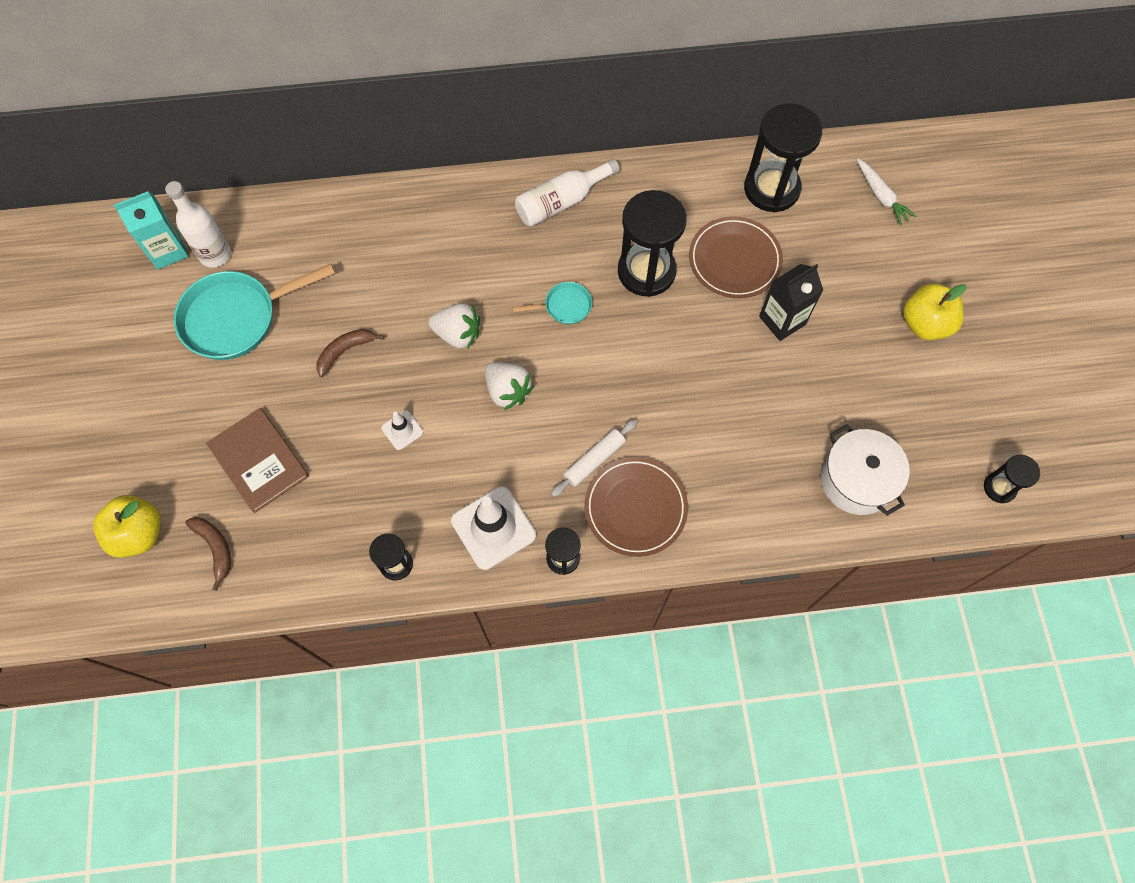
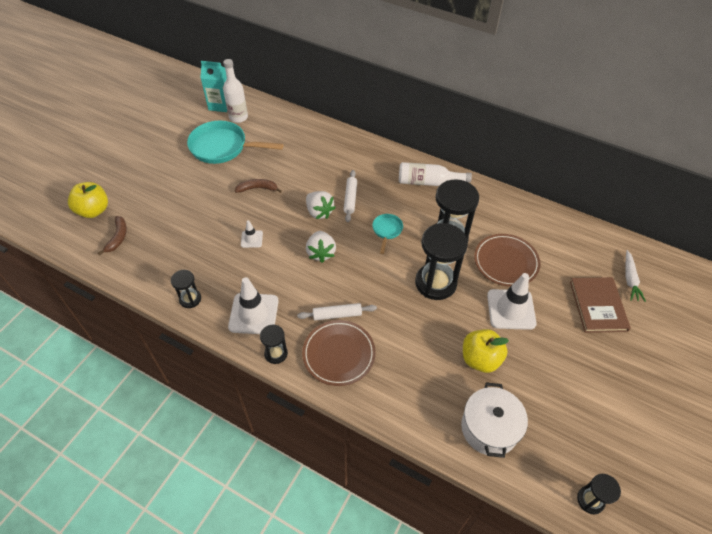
camera: 35 degrees right, 15 degrees down
(259, 461) = (173, 212): brown book -> brown book (598, 306)
(482, 289) = (350, 198): none -> white rolling pin
(564, 306) = (387, 230): turquoise pan -> turquoise pan turned 105 degrees counterclockwise
(771, 189) = (559, 238): black hourglass -> black hourglass (435, 283)
(782, 320) = (511, 309): black carton -> white traffic cone
(925, 324) = (608, 366): yellow apple -> yellow apple (480, 359)

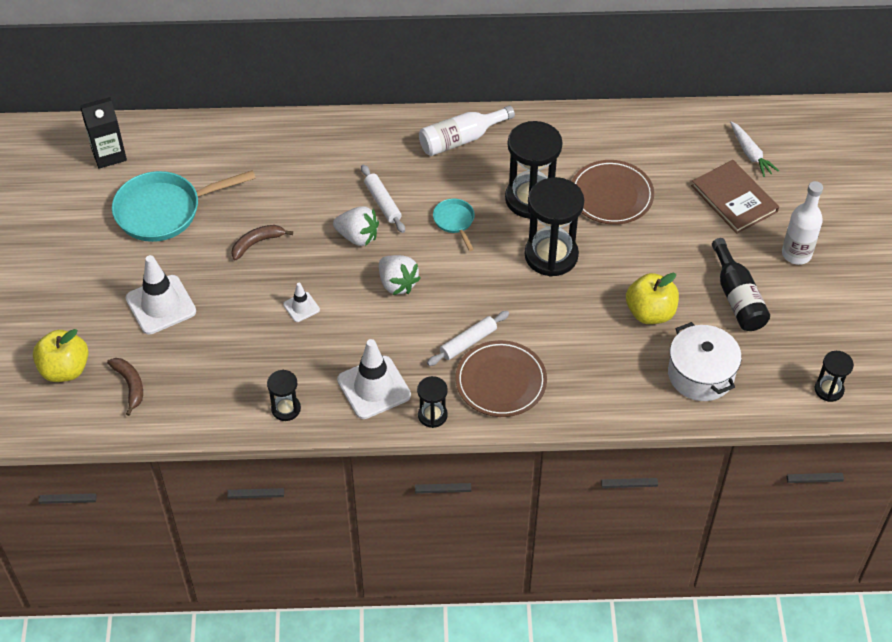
camera: 30 degrees left, 0 degrees up
(220, 105) = (109, 154): turquoise carton -> black carton
(238, 117) = (150, 160): white bottle -> white bottle (796, 254)
(511, 309) = (649, 245): white traffic cone -> white traffic cone (161, 305)
(556, 382) = (737, 297): none -> black bottle

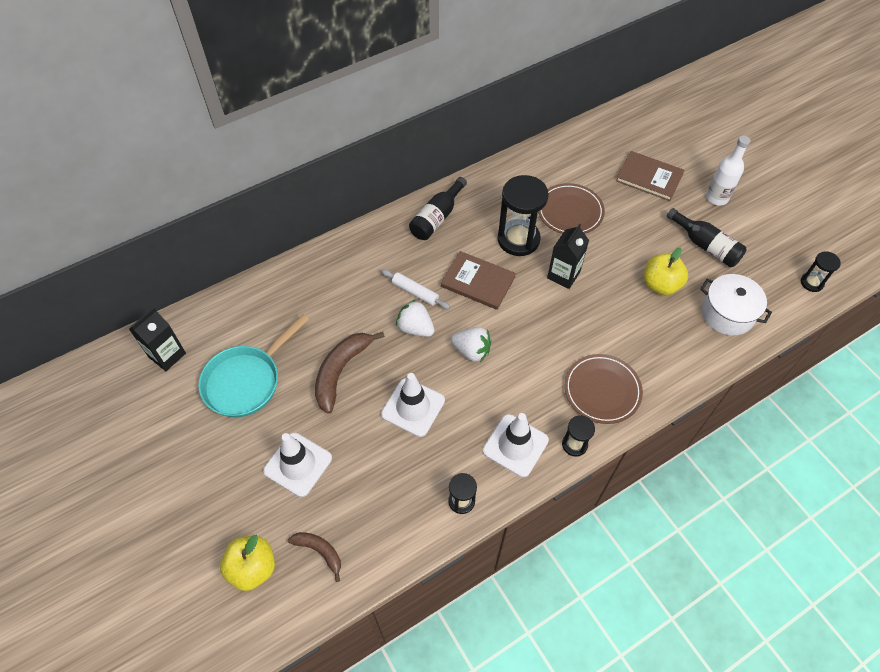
camera: 30 degrees left, 5 degrees up
(257, 243) = (341, 371): brown banana -> brown banana, size x1.74
(301, 307) = (413, 407): white traffic cone -> white traffic cone, size x1.98
(357, 236) = (415, 328): white strawberry -> white strawberry turned 135 degrees counterclockwise
(454, 221) = (478, 282): turquoise pan -> brown book
(461, 139) = (437, 217): white bottle -> black bottle
(468, 342) = (556, 371): white rolling pin -> none
(551, 255) = (563, 275): black hourglass -> black carton
(750, 154) = (635, 142): white carrot -> none

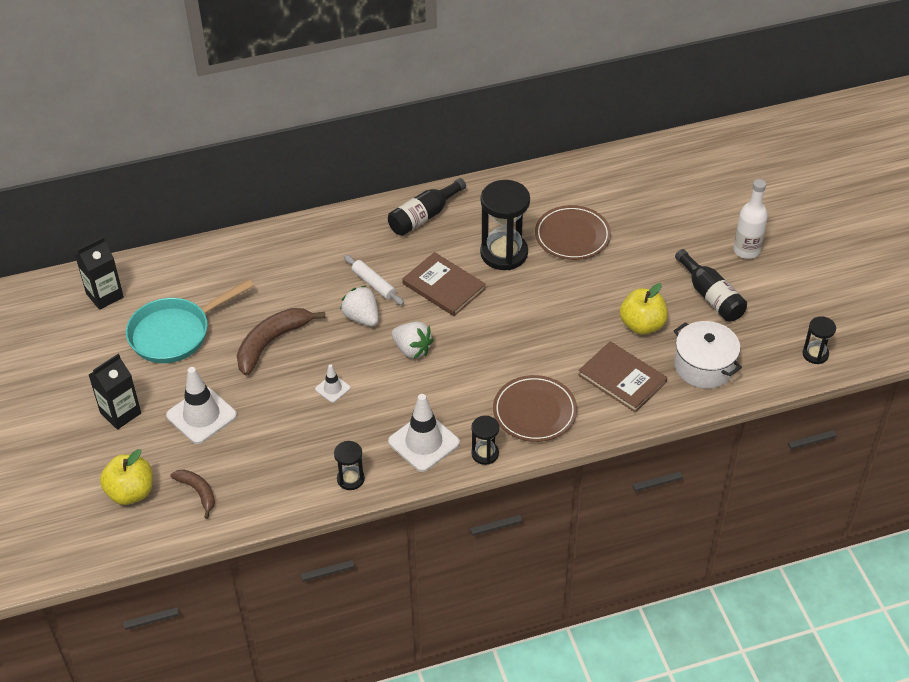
camera: 15 degrees right, 10 degrees down
(413, 407) = (332, 388): white traffic cone -> white traffic cone, size x0.51
(563, 275) = (539, 296): black carton -> black carton (120, 413)
(649, 177) = (677, 216): brown book -> brown book (622, 378)

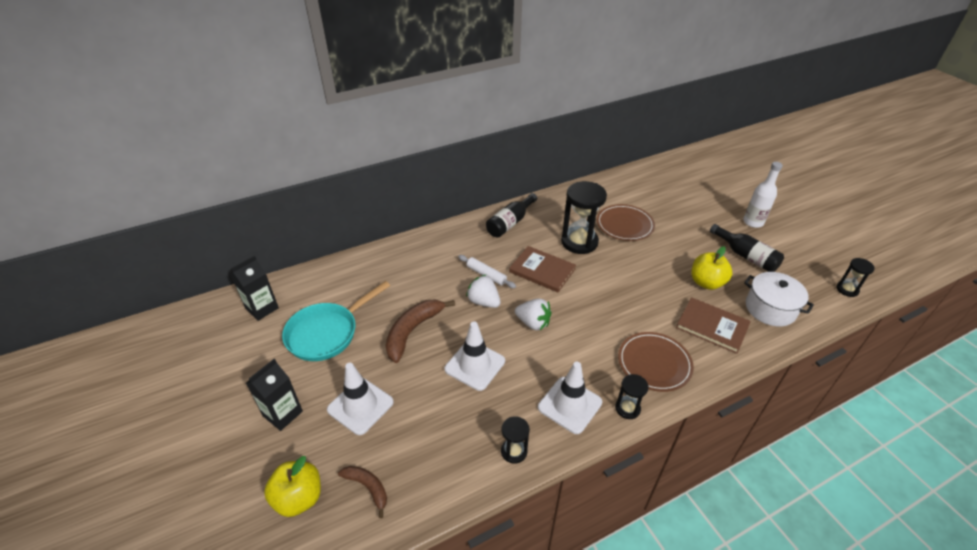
camera: 10 degrees left, 5 degrees down
(332, 388) = (475, 365): white traffic cone -> white traffic cone, size x1.98

